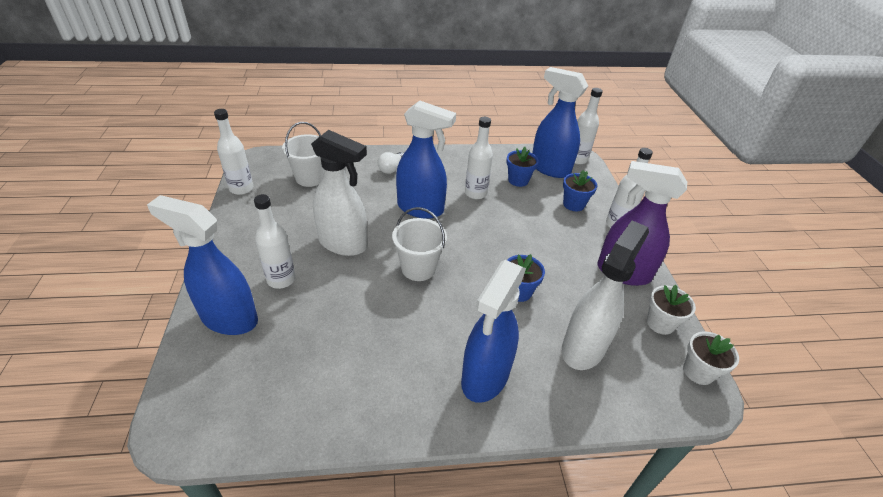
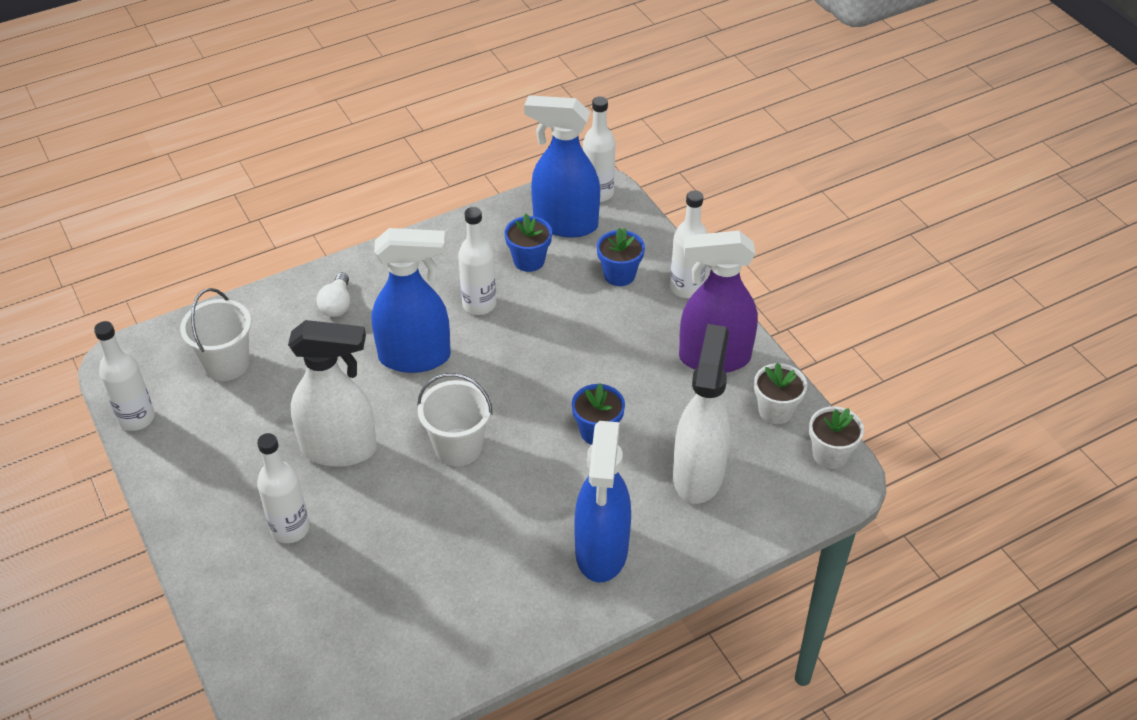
camera: 20 degrees left, 5 degrees up
(229, 318) = (259, 602): blue spray bottle -> none

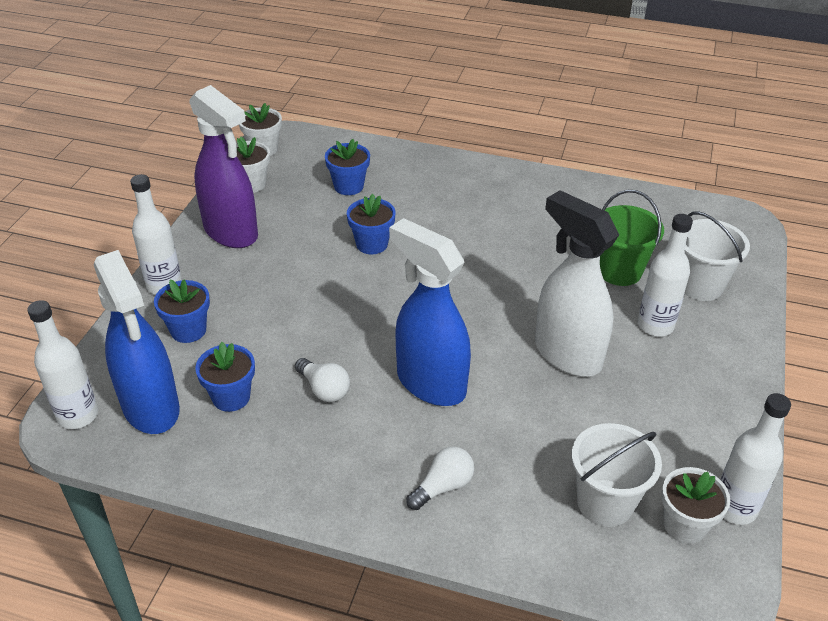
camera: 135 degrees left, 5 degrees down
(164, 385) = (684, 525): none -> white flower pot
(365, 566) = (619, 271): none -> green bucket
(458, 447) = (476, 297): white bucket -> white bucket (700, 285)
(479, 304) = (324, 389): white bottle -> white light bulb
(601, 551) = (460, 190): blue spray bottle -> none
(698, 474) = (348, 186): white spray bottle -> blue flower pot

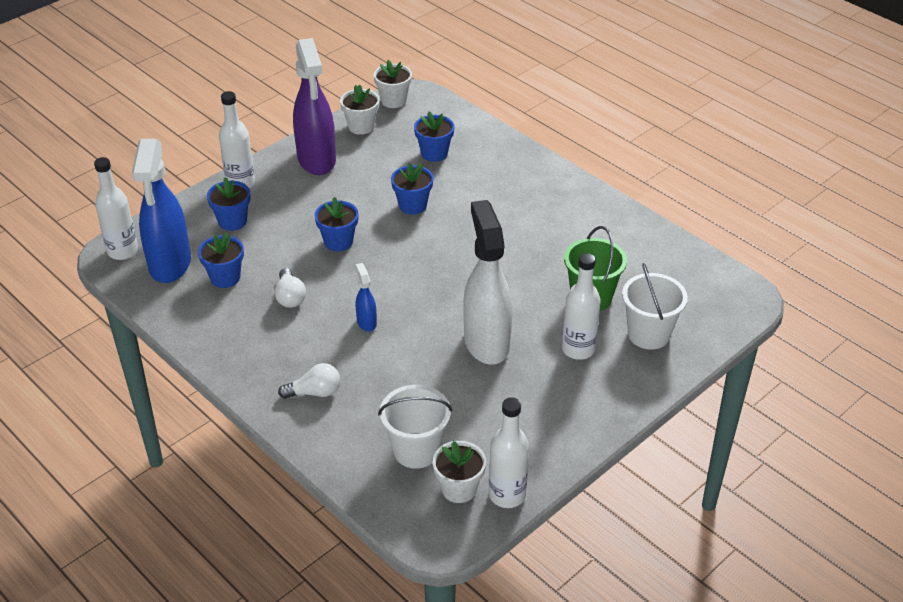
camera: 30 degrees right, 0 degrees up
(326, 309) = (338, 242): none -> blue flower pot
(430, 383) = (366, 322): blue spray bottle -> blue spray bottle, size x0.44

